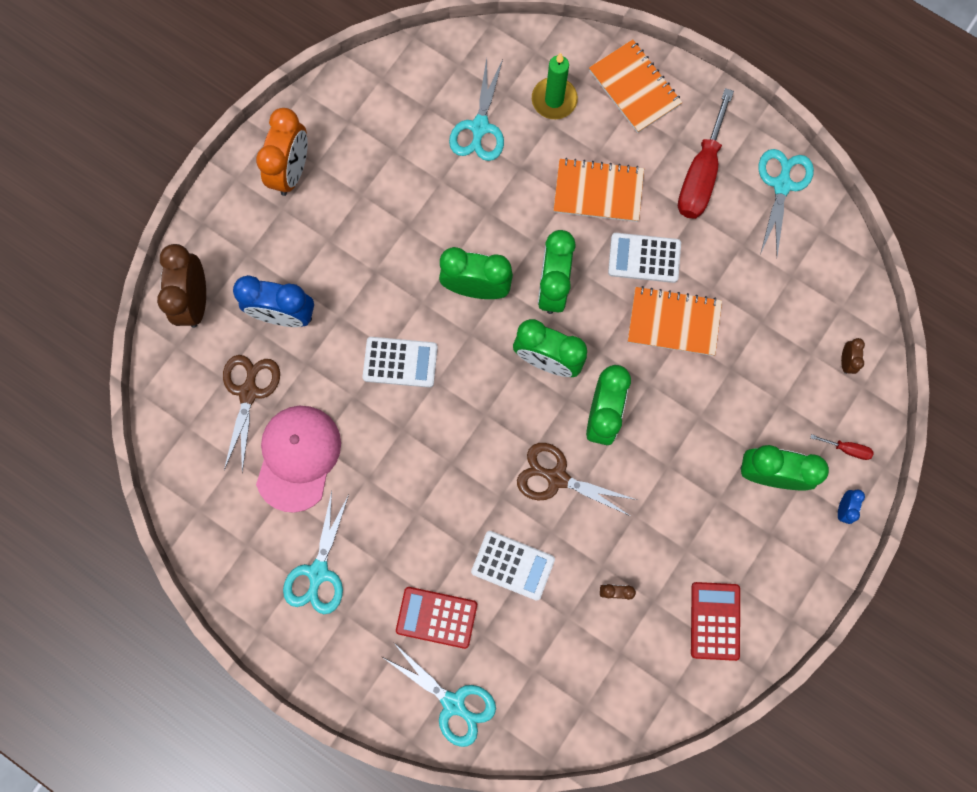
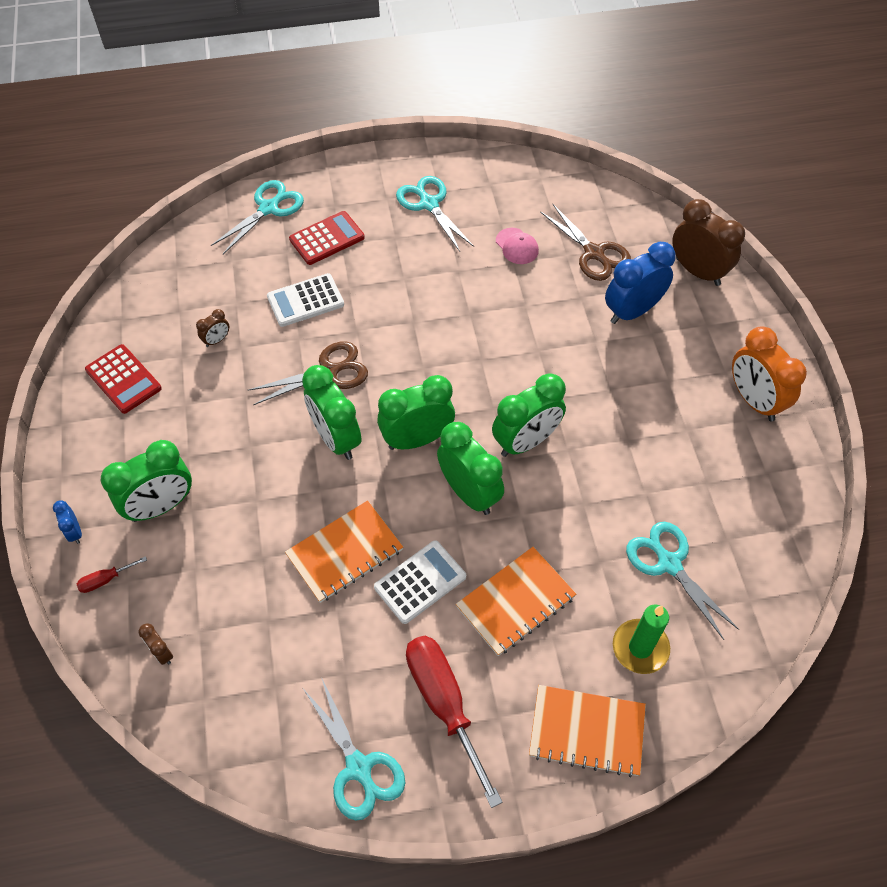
camera: 135 degrees right, 20 degrees down
(298, 457) = (517, 246): pink cap -> pink cap, size x0.50
(400, 362) = (520, 349): white calculator -> none
(453, 703) = (268, 208): turquoise scissors -> turquoise scissors turned 135 degrees clockwise

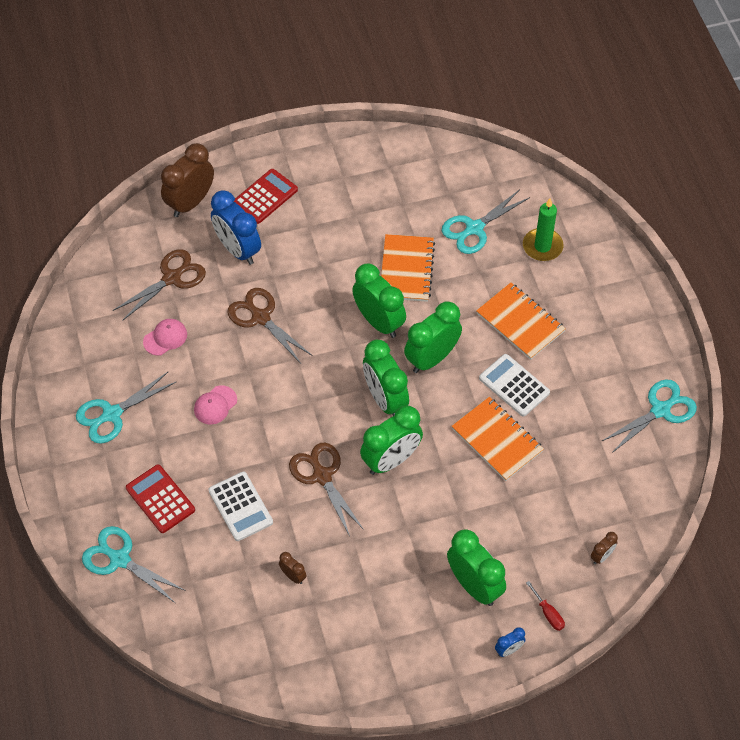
camera: 95 degrees left, 0 degrees up
(123, 379) = (345, 649): red calculator -> red calculator (265, 197)
(429, 284) = (215, 405): none -> pink cap
(444, 704) = (605, 362): red screwdriver -> none
(538, 328) = (261, 317): none -> brown scissors
(587, 731) = (607, 277): orange notebook -> orange notebook (406, 269)
(754, 400) = (323, 171): orange clock -> none

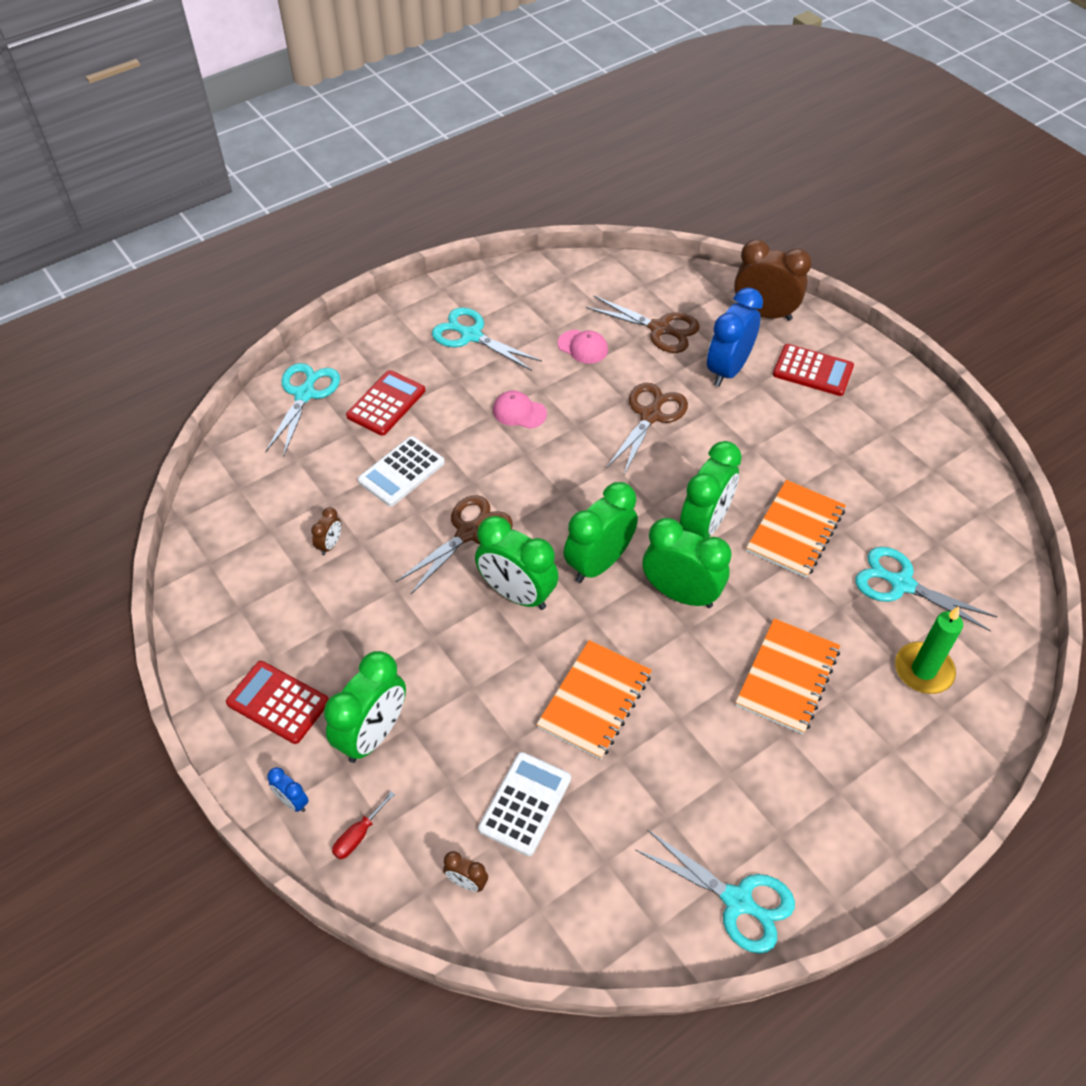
camera: 70 degrees right, 5 degrees down
(406, 269) = (795, 530): orange notebook -> orange notebook turned 45 degrees counterclockwise
(425, 643) = (278, 702): none -> red calculator
(514, 385) = (686, 697): white calculator -> white calculator (525, 803)

